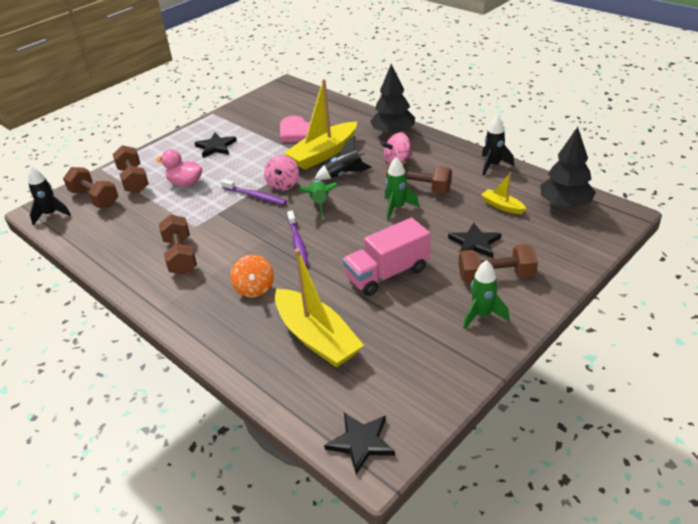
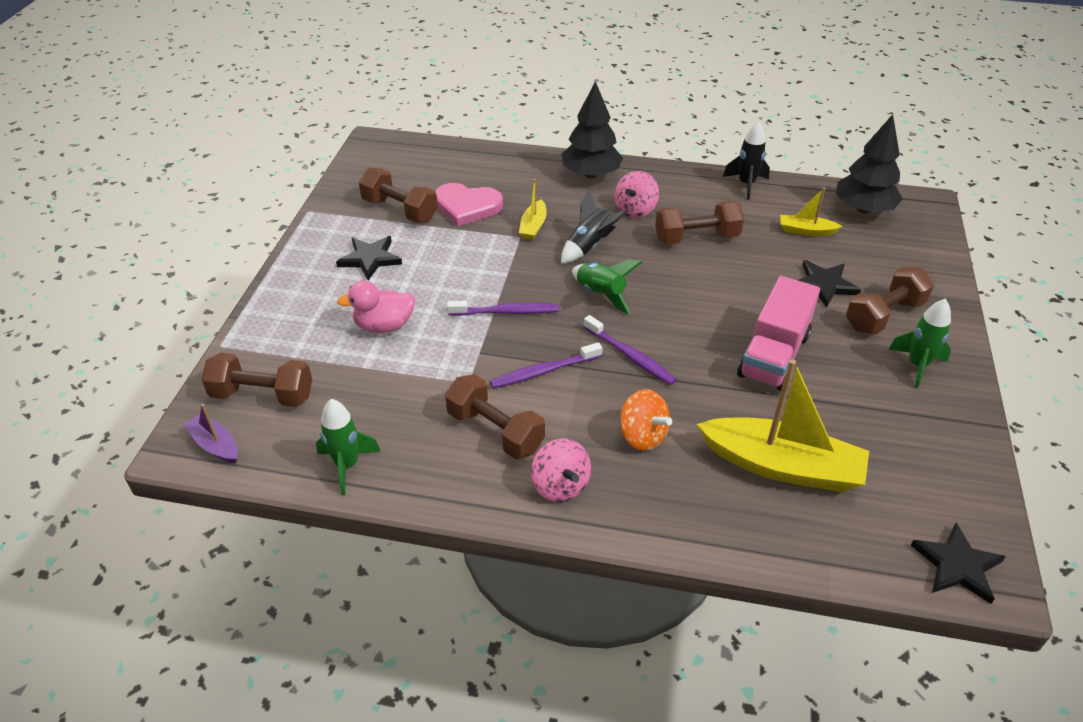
camera: 35 degrees left, 5 degrees up
(51, 214) = (215, 445): black rocket -> purple boat
(133, 180) = (296, 346): brown dumbbell -> brown dumbbell (400, 210)
(240, 234) = (543, 371): none -> purple toothbrush
(283, 185) = (526, 284): pink spinning top -> pink spinning top (560, 486)
(323, 154) = (533, 226): yellow boat -> yellow boat, size x0.47
(397, 208) = (698, 270): green rocket -> green rocket (347, 465)

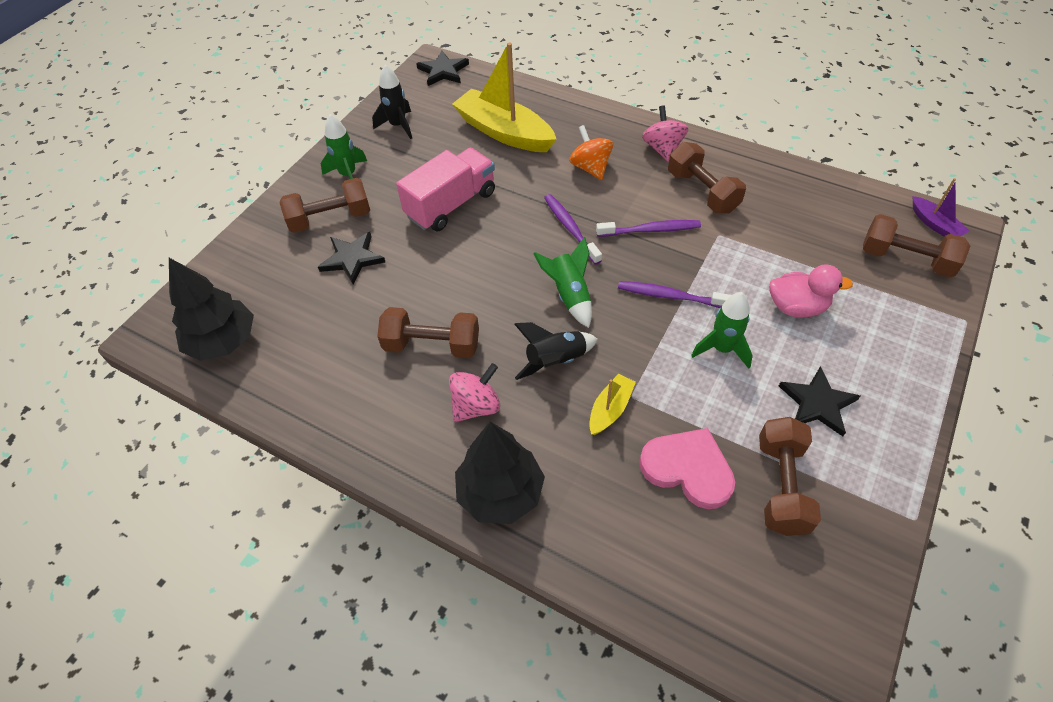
camera: 160 degrees left, 10 degrees up
(347, 465) = (821, 189): green rocket -> green rocket (722, 349)
(400, 210) = (781, 486): brown dumbbell -> brown dumbbell turned 45 degrees clockwise
(746, 184) = (315, 417): black rocket -> black rocket (398, 126)
(806, 231) = (311, 326): yellow boat -> none

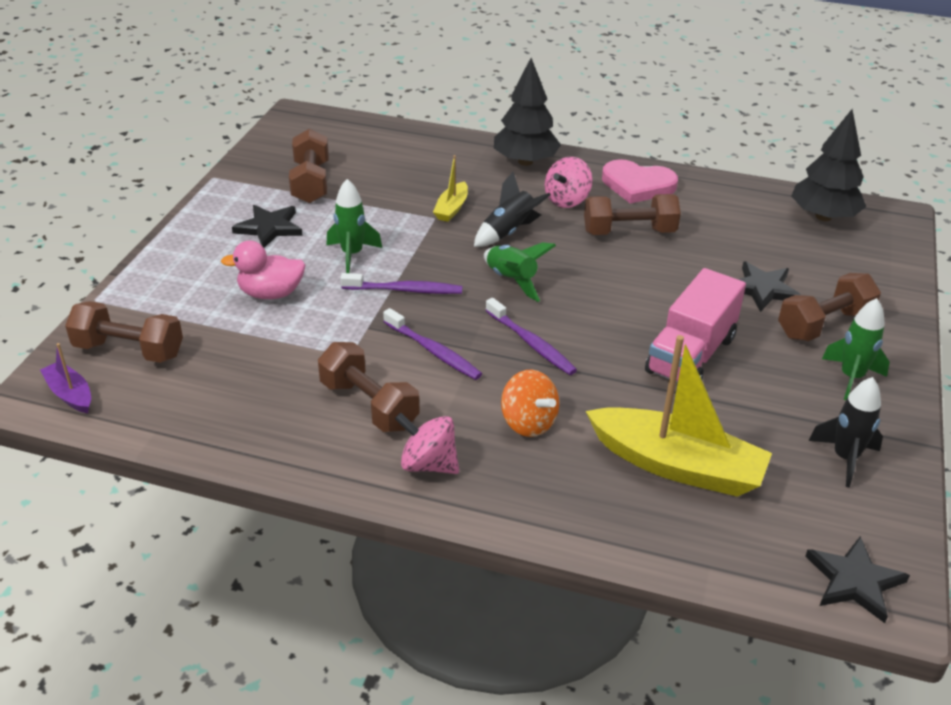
camera: 165 degrees right, 15 degrees down
(650, 230) = (433, 351): purple toothbrush -> purple toothbrush turned 120 degrees counterclockwise
(662, 149) = (428, 464): pink spinning top -> pink spinning top turned 135 degrees clockwise
(688, 469) = (383, 184): pink heart -> pink heart (637, 185)

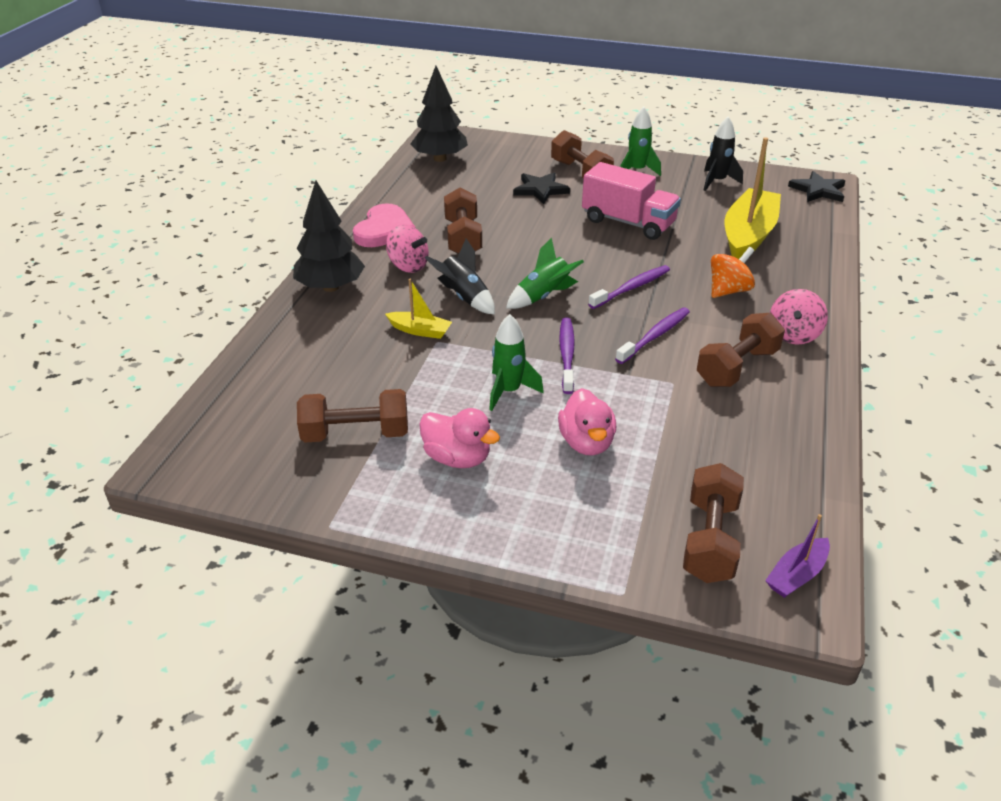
camera: 90 degrees left, 0 degrees up
(269, 228) = (457, 458): black star -> pink duck

